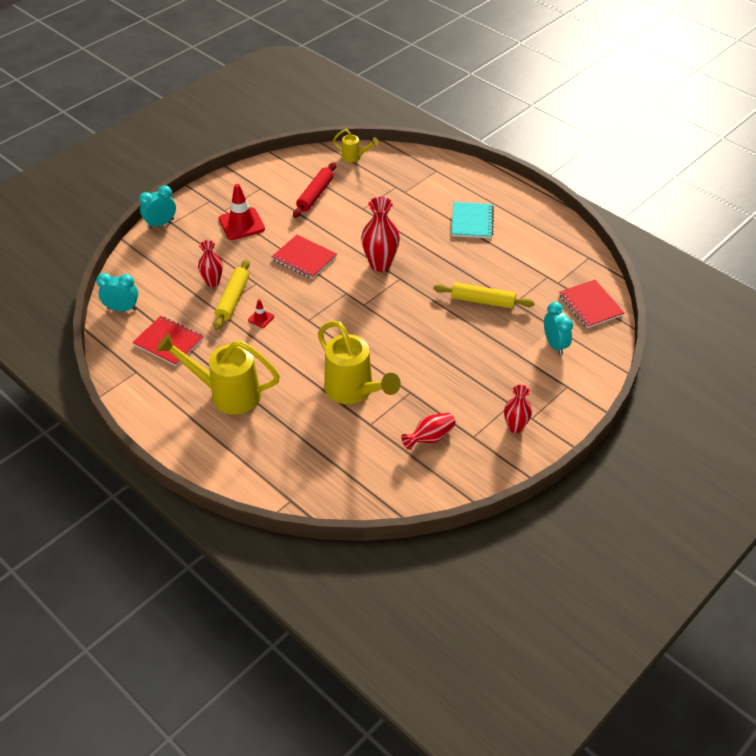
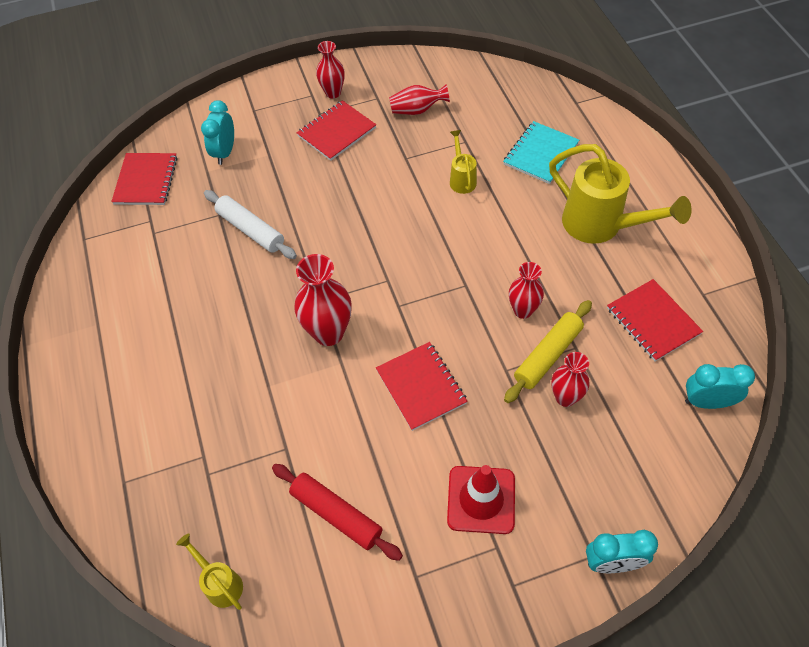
camera: 150 degrees left, 10 degrees up
(122, 309) = (707, 402): turquoise clock -> turquoise clock turned 150 degrees clockwise
(261, 318) = (523, 310): red traffic cone -> red vase
(315, 195) = (336, 514): red rolling pin -> red rolling pin turned 75 degrees clockwise
(354, 391) = (461, 179): yellow watering can -> yellow watering can, size x0.49
(472, 221) = (161, 354): turquoise notebook -> turquoise notebook (540, 154)
(482, 393) = (336, 132): none -> red notebook
(483, 301) = (251, 230): yellow rolling pin -> white rolling pin

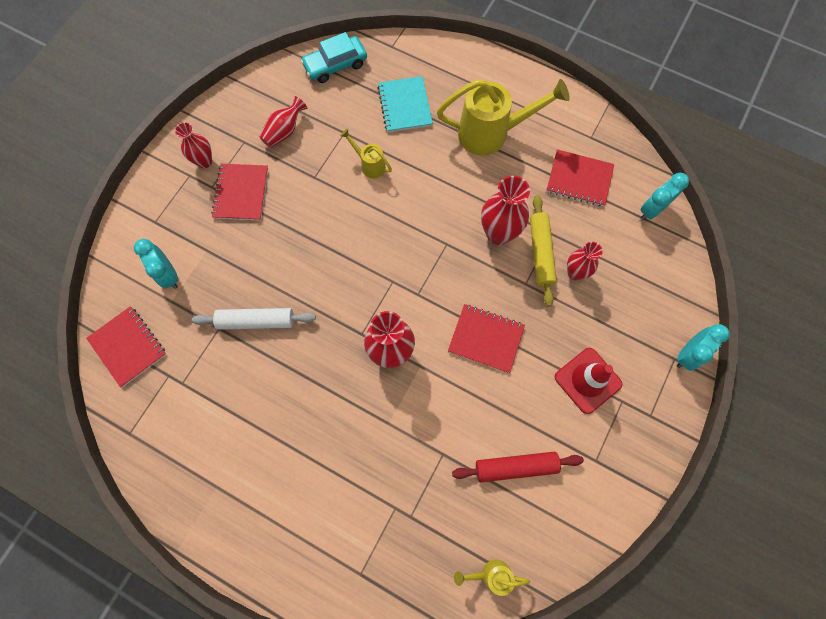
camera: 45 degrees left, 15 degrees up
(510, 88) = (335, 65): none -> turquoise car
(523, 310) = (498, 233): red vase -> red vase, size x1.59

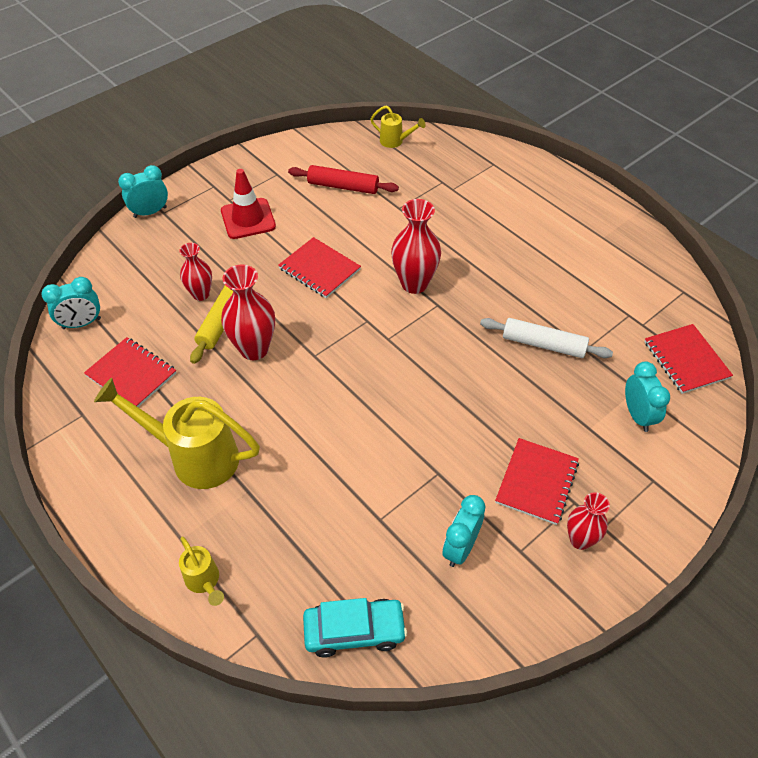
camera: 160 degrees left, 20 degrees down
(284, 131) = (460, 548): red vase -> turquoise clock
(369, 165) = (363, 466): yellow watering can -> yellow watering can (204, 582)
(405, 105) = (283, 531): turquoise notebook -> none

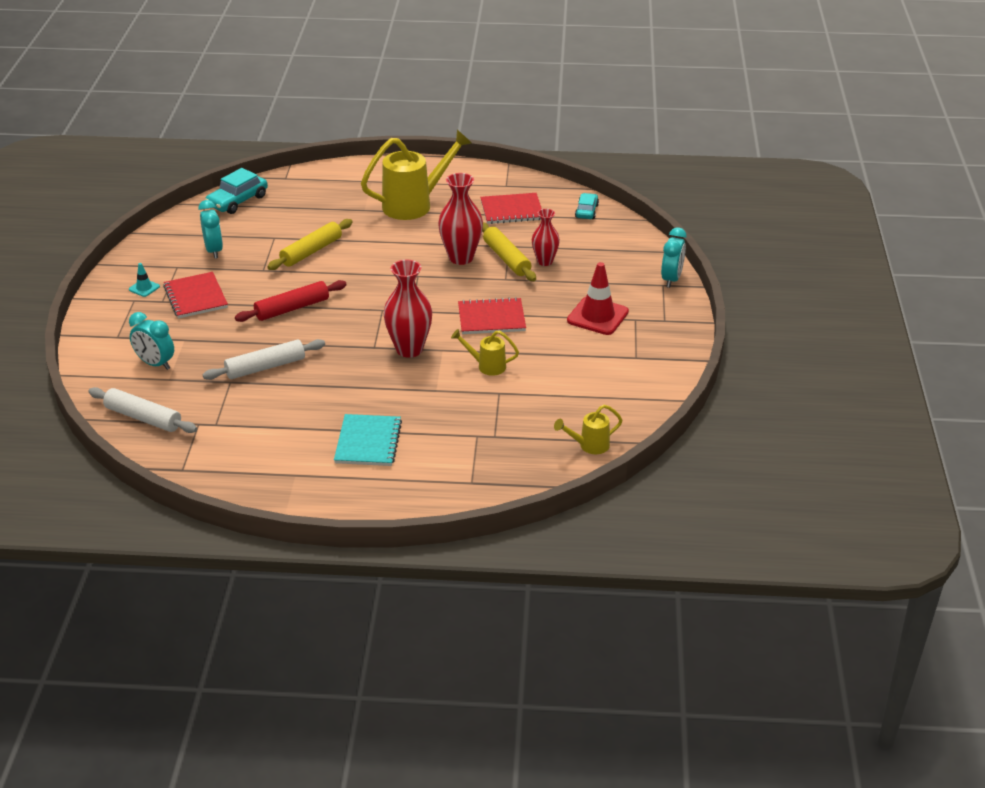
camera: 135 degrees right, 15 degrees down
(81, 323) = (586, 211): turquoise clock -> turquoise car
(204, 582) = (336, 177): yellow watering can -> yellow watering can (486, 366)
(343, 186) = (569, 380): red rolling pin -> red rolling pin (292, 308)
(367, 464) = (311, 251): none -> yellow rolling pin
(529, 229) = (368, 442): none -> turquoise notebook
(580, 540) = (144, 288): red vase -> turquoise traffic cone
(686, 360) = (143, 418): red notebook -> white rolling pin

